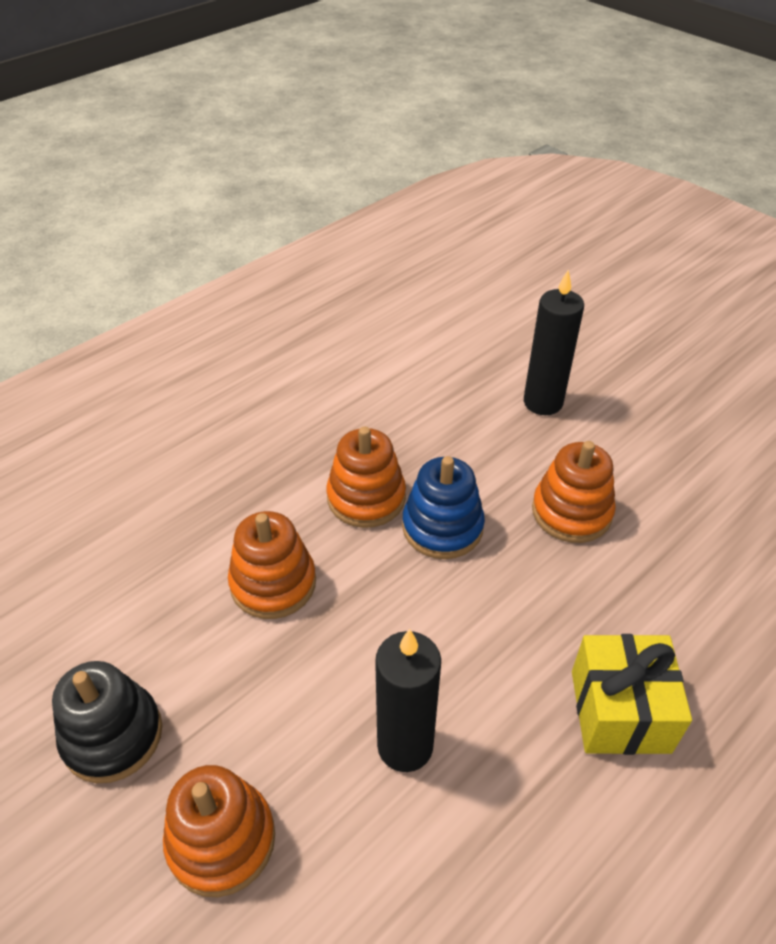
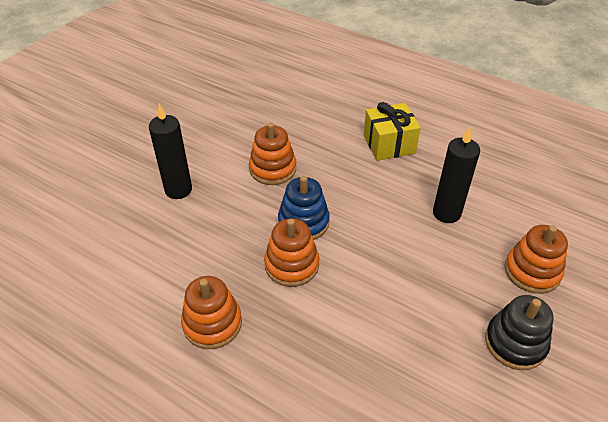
camera: 105 degrees left, 0 degrees up
(273, 583) = (379, 296): orange stacking toy -> orange stacking toy (212, 323)

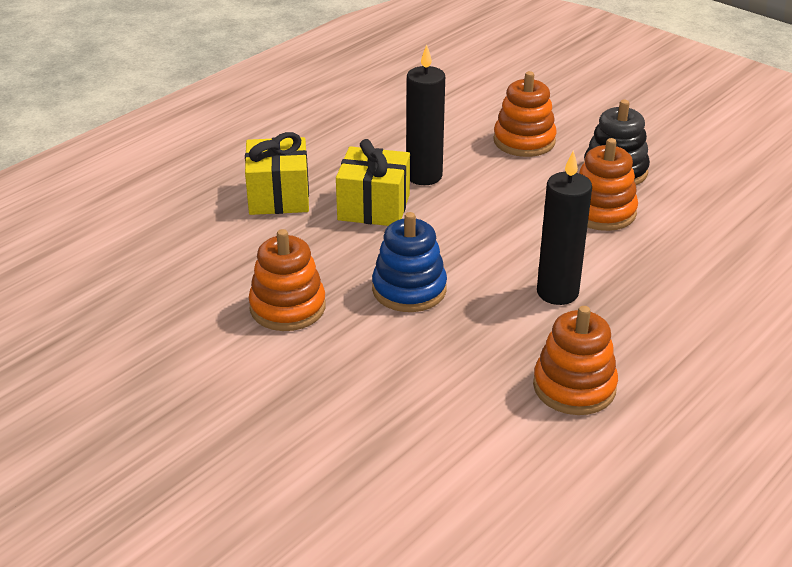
camera: 80 degrees left, 10 degrees down
(178, 190) = (298, 414): black candle -> black candle (557, 292)
(292, 265) = (484, 308): orange stacking toy -> orange stacking toy (602, 212)
(394, 191) = (374, 207): none -> yellow gift

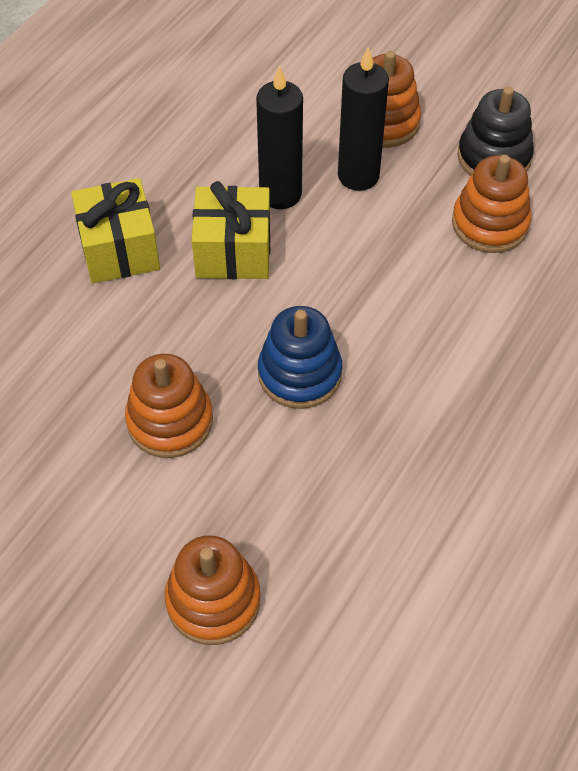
camera: 10 degrees left, 20 degrees up
(557, 292) = (462, 354): black candle -> black candle (358, 176)
(574, 387) = (504, 489): orange stacking toy -> orange stacking toy (213, 600)

